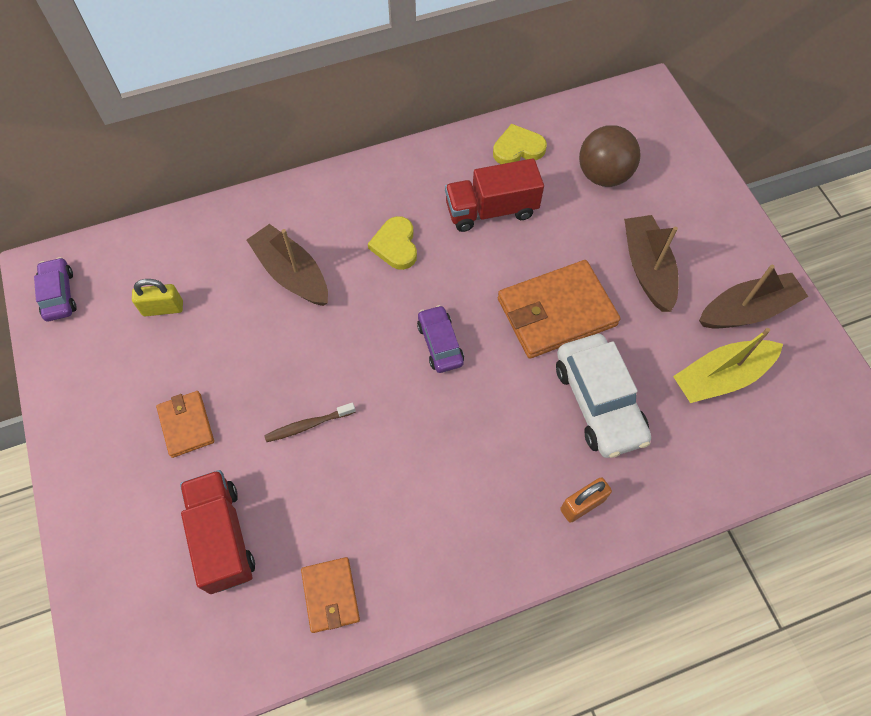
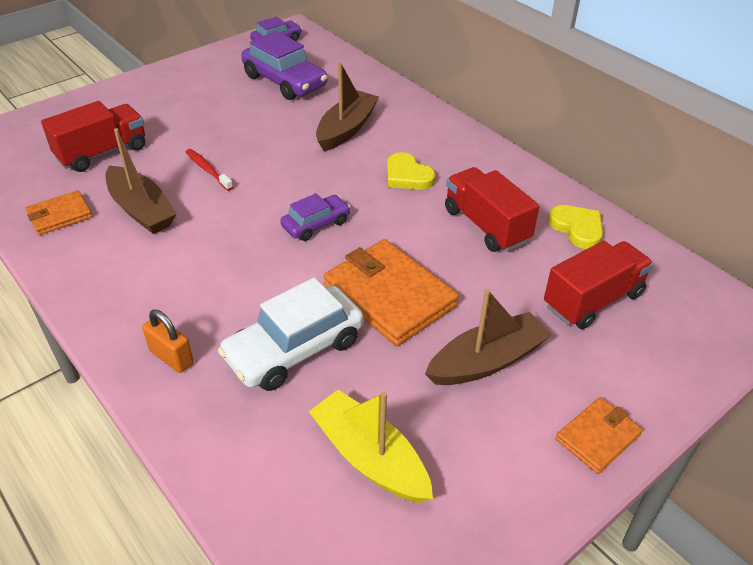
camera: 70 degrees right, 20 degrees down
(163, 308) = (285, 81): yellow padlock -> purple car
(186, 425) = (190, 115): orange wallet -> orange wallet (598, 437)
(308, 425) = (208, 170): brown toothbrush -> red toothbrush
(395, 245) = (407, 176): yellow heart -> yellow heart turned 105 degrees counterclockwise
(603, 175) = (593, 300): brown ball -> red truck
(747, 310) = (481, 472): brown boat -> brown boat (141, 210)

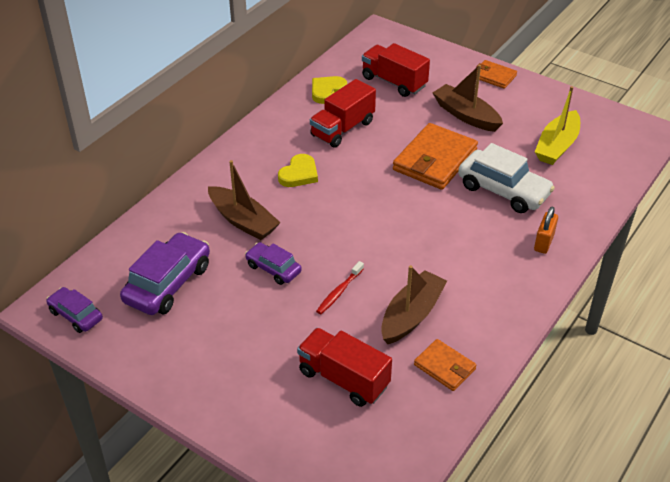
camera: 105 degrees left, 0 degrees up
(316, 224) = (380, 209): purple car -> purple car (273, 268)
(346, 129) = (243, 221): brown boat -> brown boat turned 150 degrees counterclockwise

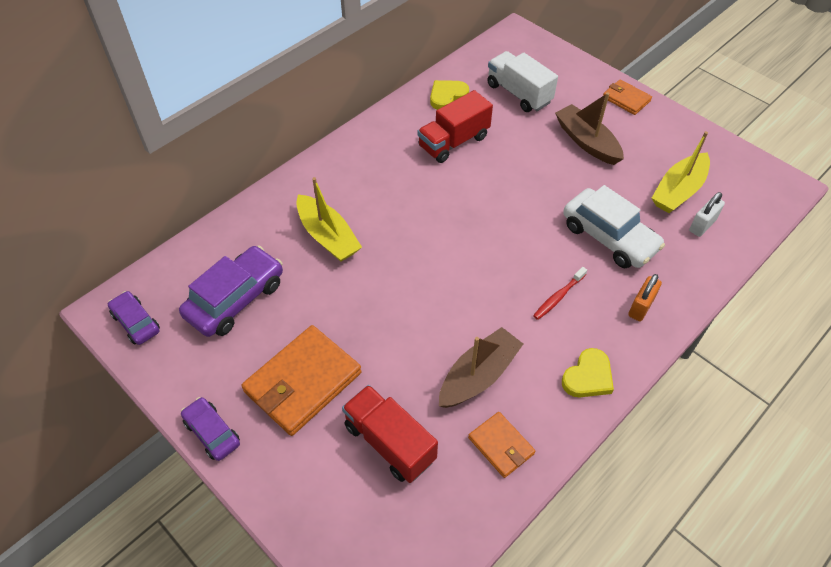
camera: 10 degrees right, 10 degrees up
(243, 221) = (328, 236): brown boat -> yellow boat
(273, 268) = (346, 297): purple car -> purple car (212, 433)
(299, 174) = (397, 189): yellow heart -> yellow heart (588, 377)
(339, 292) = (408, 335): red toothbrush -> red toothbrush (558, 297)
(394, 82) = (519, 94): red truck -> white truck
(434, 160) = (542, 191): orange wallet -> orange wallet (302, 382)
(584, 171) = (702, 225): none -> white padlock

